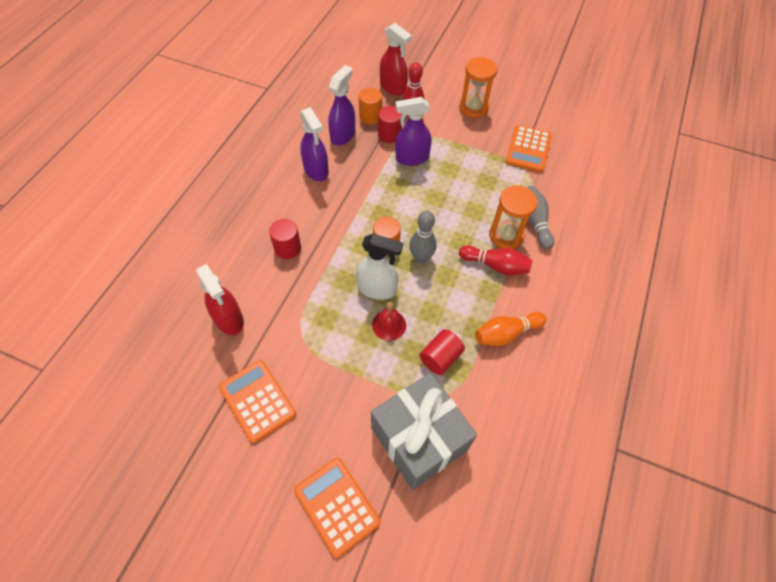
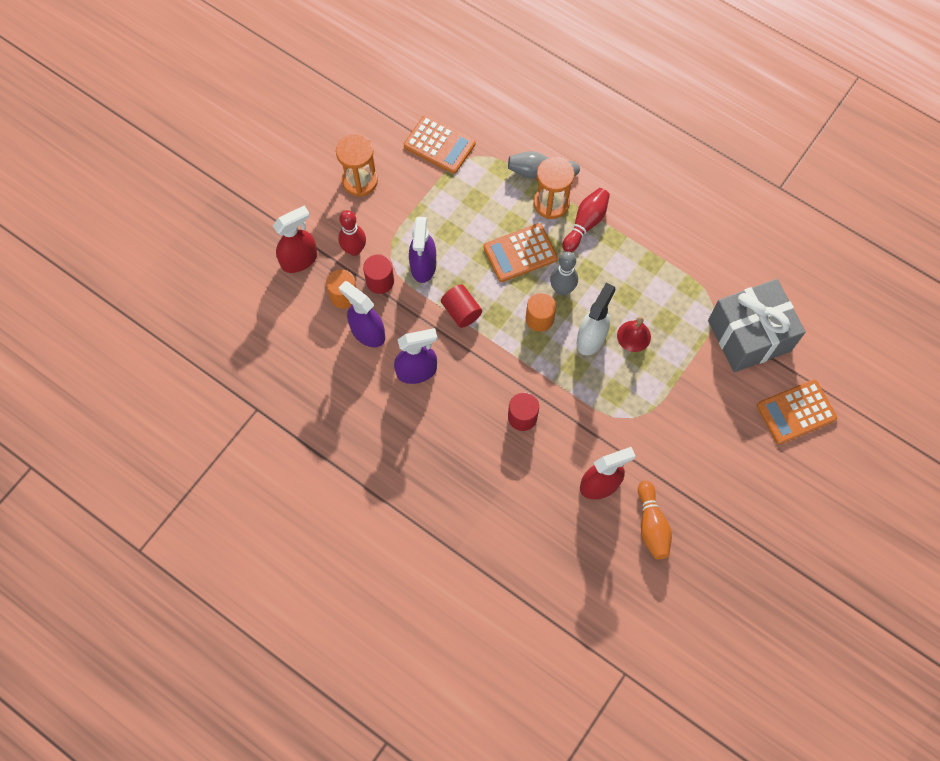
camera: 75 degrees left, 10 degrees up
(257, 400) = (692, 466): orange calculator -> orange calculator (520, 253)
(440, 358) = (676, 299): red cylinder -> red cylinder (461, 311)
(506, 333) = (661, 237): orange bowling pin -> orange bowling pin (651, 525)

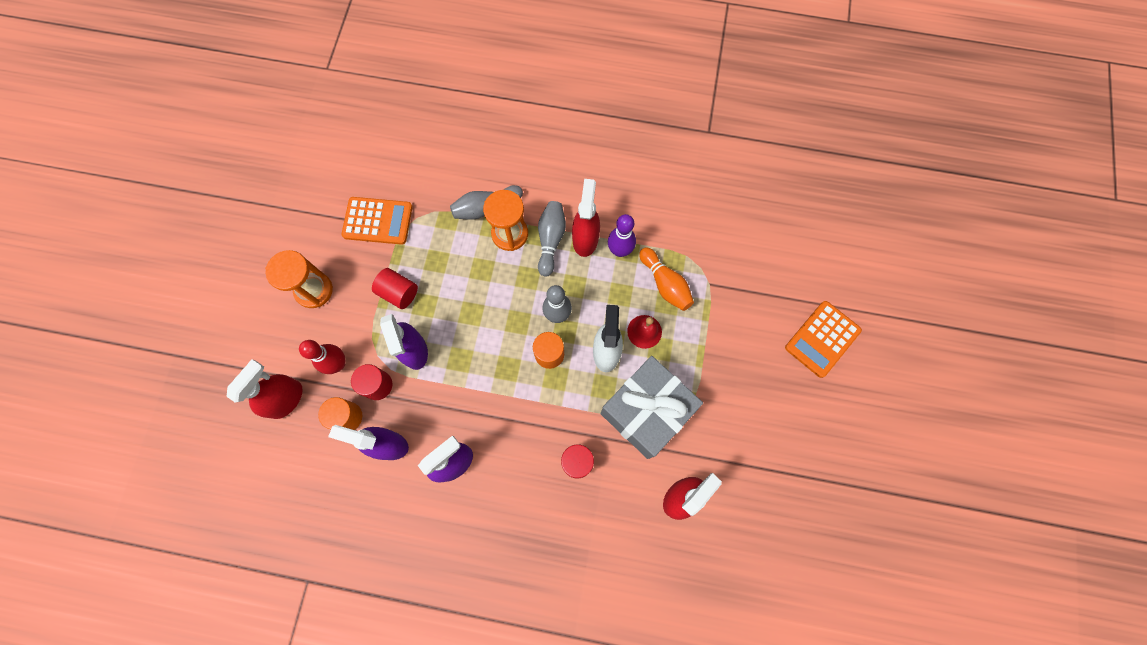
camera: 25 degrees left, 5 degrees up
(461, 311) = (471, 380): red cylinder -> red cylinder (399, 293)
(520, 253) = (502, 296): orange calculator -> none
(585, 224) = (550, 240): red bowling pin -> grey bowling pin
(618, 235) = (585, 238): none -> red spray bottle
(644, 258) = (620, 250): none -> purple bowling pin
(651, 525) = (746, 514): orange bowling pin -> orange bowling pin (665, 284)
(749, 335) = (747, 284): grey gift -> grey gift (646, 411)

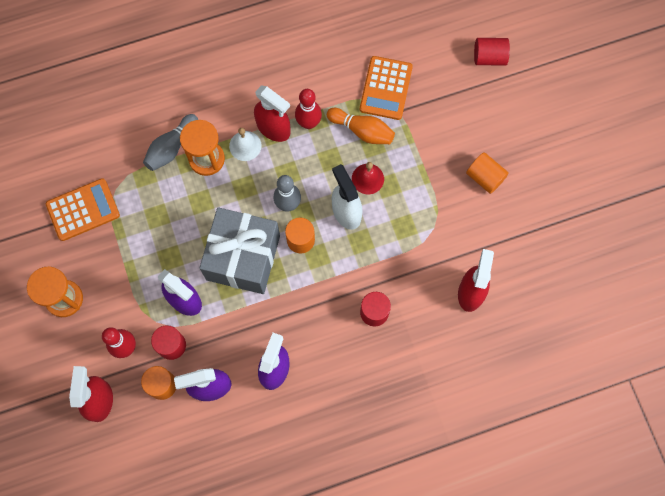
camera: 30 degrees left, 0 degrees up
(399, 293) = (141, 260): red cylinder -> red cylinder (489, 57)
(550, 240) = (245, 145): grey bowling pin -> white bell
(585, 238) = (273, 128): red spray bottle -> red spray bottle turned 150 degrees clockwise
(620, 250) = (308, 123): purple bowling pin -> red bowling pin
(646, 411) = (406, 242): grey gift -> grey gift (243, 257)
(758, 392) = (485, 177): none -> orange cylinder
(822, 339) = (511, 107): orange calculator -> orange calculator (385, 88)

